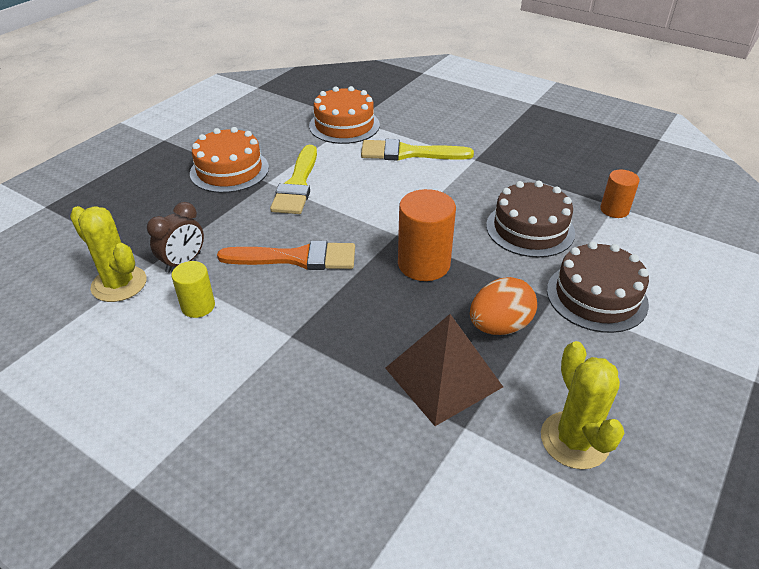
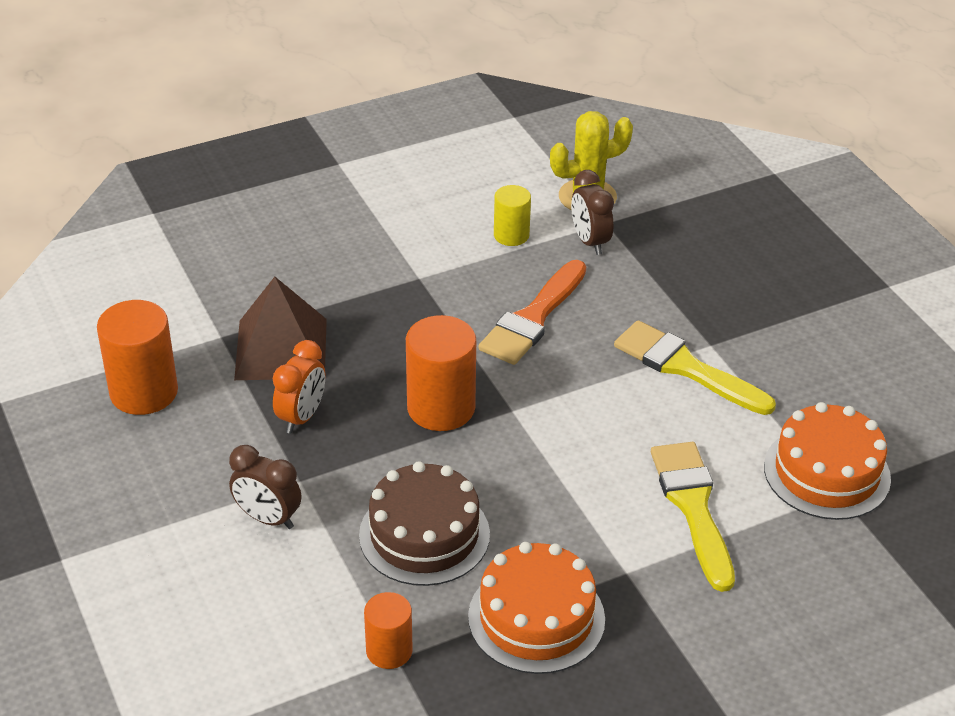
camera: 120 degrees right, 0 degrees up
(229, 170) = (763, 321): orange cake -> orange cake (536, 618)
(409, 153) = (693, 507): yellow brush -> yellow brush turned 45 degrees counterclockwise
(499, 326) = (301, 417): orange egg -> orange clock
(574, 440) = (144, 392): yellow cactus -> orange cylinder
(596, 296) = (268, 518): brown cake -> brown clock

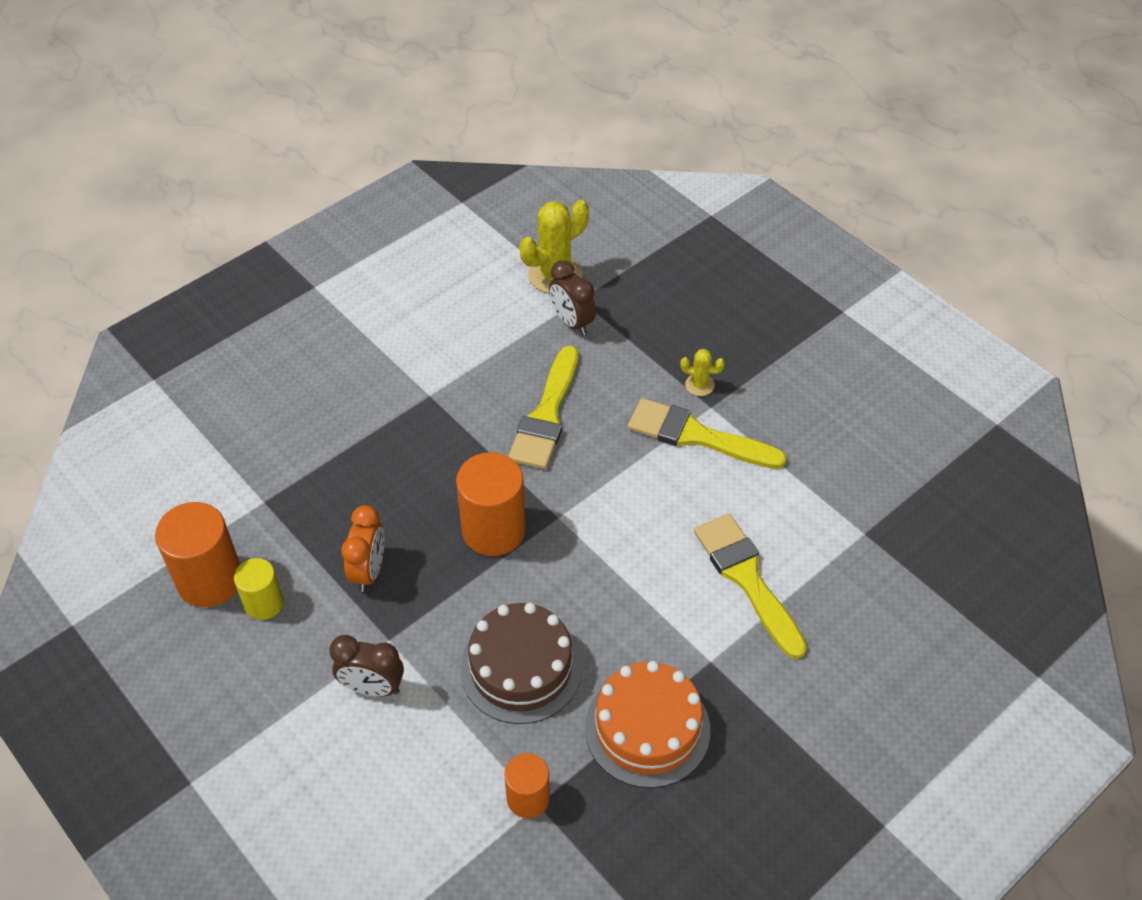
camera: 15 degrees left, 10 degrees up
(281, 349) = (325, 501): brown pyramid -> none
(511, 235) = (499, 331): yellow cylinder -> yellow cylinder (264, 603)
(533, 318) = (546, 415): orange brush -> yellow brush
(705, 322) = (699, 385): none -> yellow cactus
(827, 472) = (848, 515): orange cake -> none

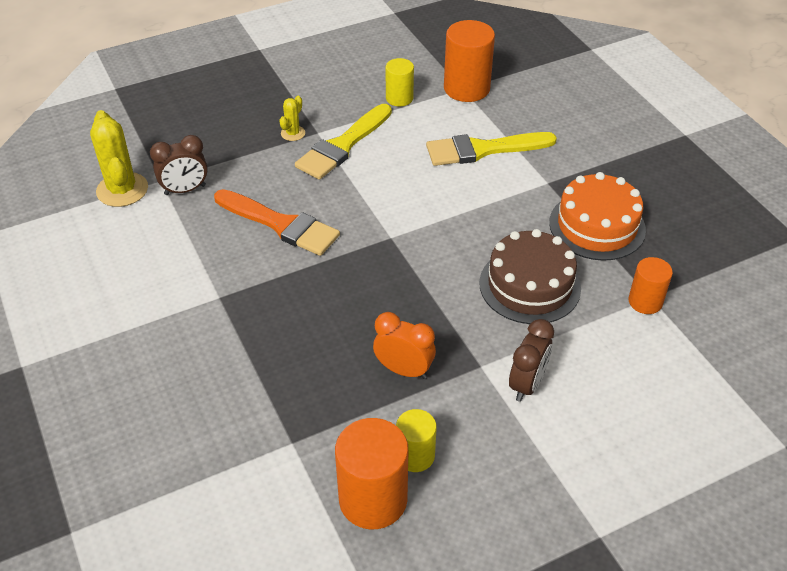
camera: 75 degrees left, 5 degrees down
(493, 530) = (389, 279): orange cylinder -> orange cylinder (466, 88)
(546, 415) = (280, 224): yellow brush -> orange brush
(811, 470) = (399, 98): none -> yellow cylinder

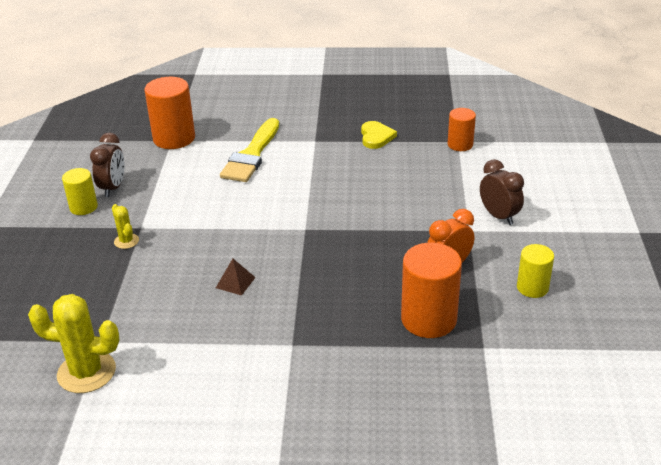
camera: 60 degrees left, 10 degrees down
(185, 190) = (132, 328): brown clock -> brown clock (113, 188)
(280, 224) = (235, 282): orange brush -> brown pyramid
(343, 145) = (172, 219): yellow brush -> none
(373, 499) = (561, 321): orange cylinder -> orange cylinder (428, 319)
(399, 98) = (147, 172): yellow cylinder -> yellow cylinder (83, 207)
(529, 285) = (409, 183): brown cake -> none
(597, 226) = (376, 137): orange cake -> yellow heart

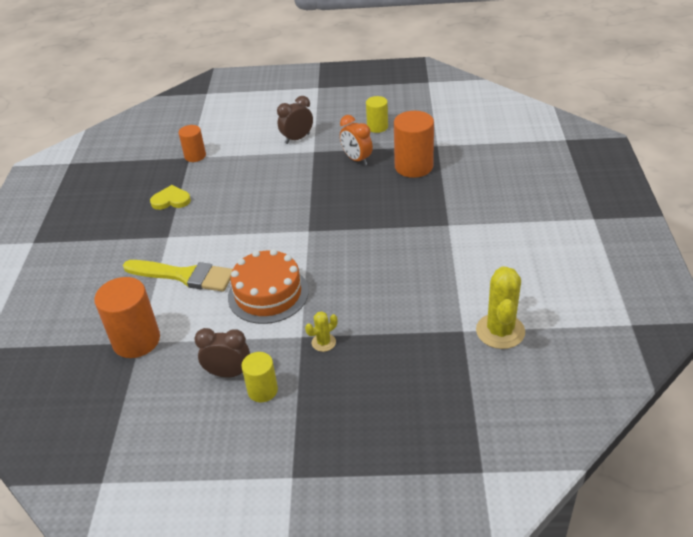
camera: 90 degrees left, 5 degrees up
(208, 205) = (268, 294): none -> orange cake
(235, 282) = (380, 262): brown pyramid -> none

